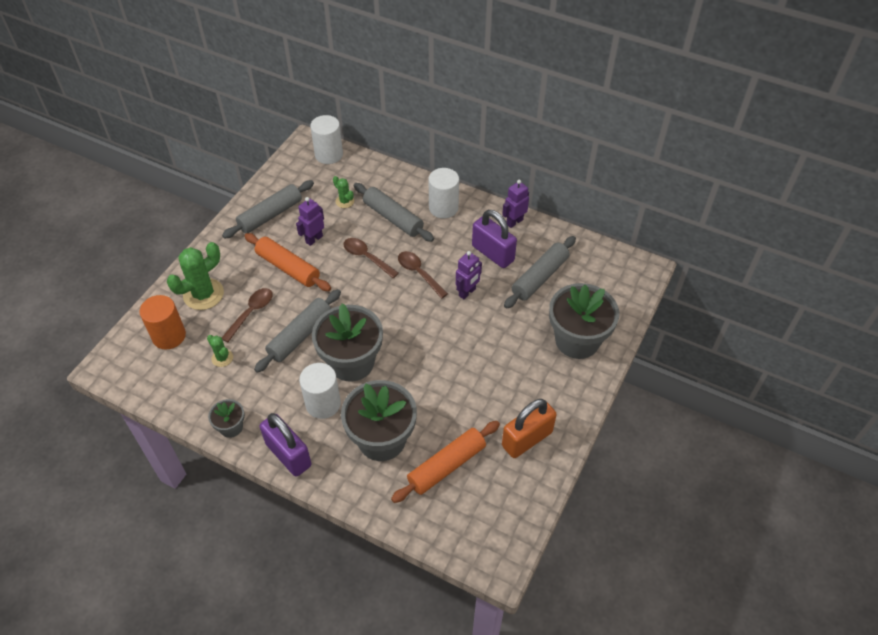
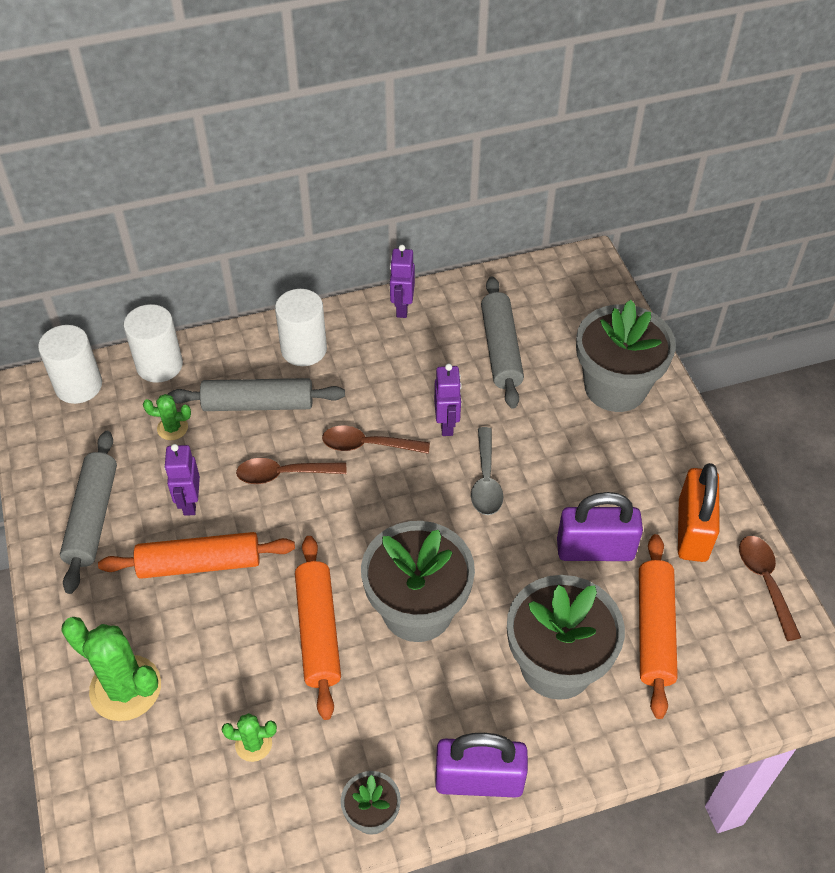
camera: 45 degrees left, 0 degrees up
(169, 336) = (144, 781): orange cylinder -> none
(203, 294) = (125, 688): green cactus -> green cactus turned 60 degrees counterclockwise
(251, 313) = (221, 657): brown spoon -> brown spoon (765, 582)
(300, 335) = (318, 631): grey rolling pin -> orange rolling pin
(323, 404) = (444, 685): white cylinder -> white cylinder (159, 365)
(453, 332) = (486, 480): none -> grey spoon
(493, 253) = (421, 360): purple padlock -> purple padlock (595, 549)

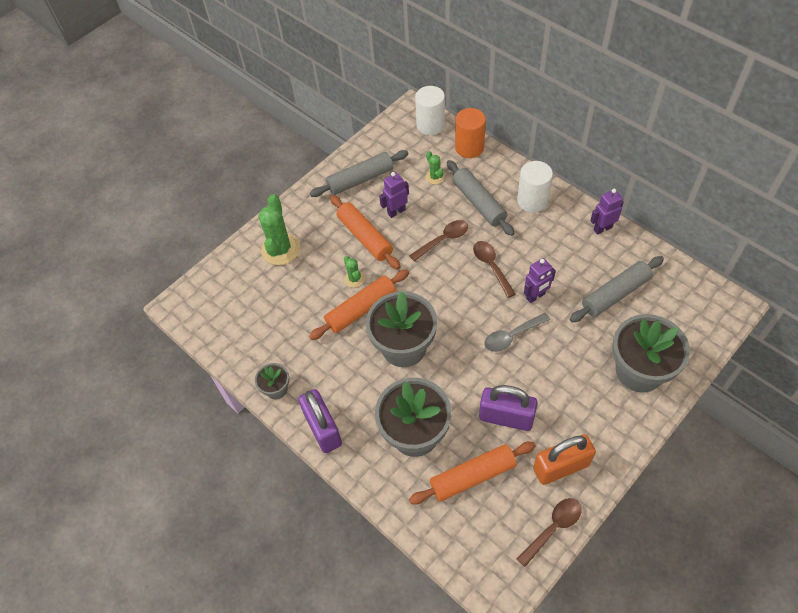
camera: 65 degrees right, 5 degrees up
(159, 365) = (469, 147): white cylinder -> orange cylinder
(253, 744) = (283, 317): green cactus -> green cactus (354, 279)
(284, 474) = (443, 240): brown spoon -> brown spoon turned 90 degrees clockwise
(595, 549) = (506, 417): purple padlock -> purple padlock turned 45 degrees counterclockwise

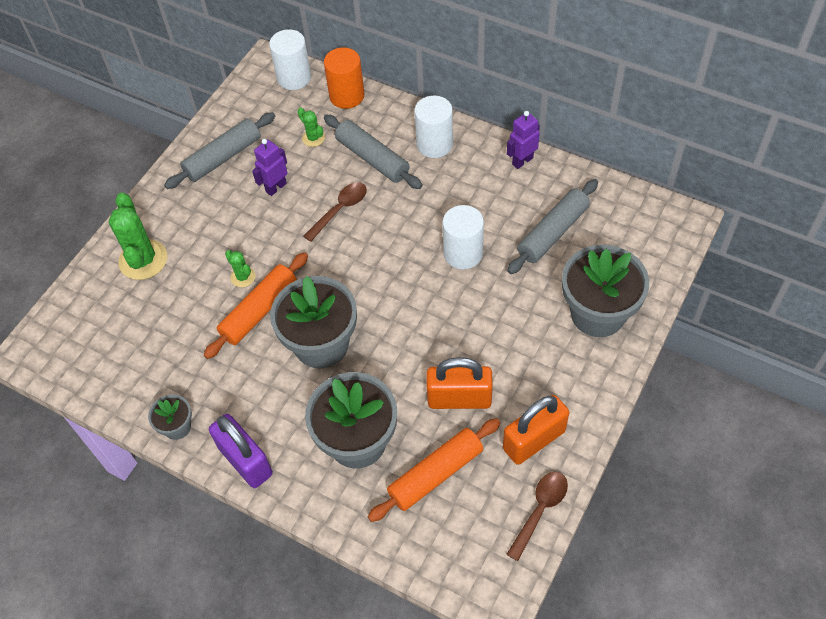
camera: 15 degrees left, 0 degrees up
(365, 237) = (244, 225): orange rolling pin -> none
(491, 266) = (404, 229): brown spoon -> none
(506, 417) = (459, 398): purple padlock -> orange padlock
(512, 336) = (445, 304): grey spoon -> none
(536, 296) = (463, 253): purple robot -> white cylinder

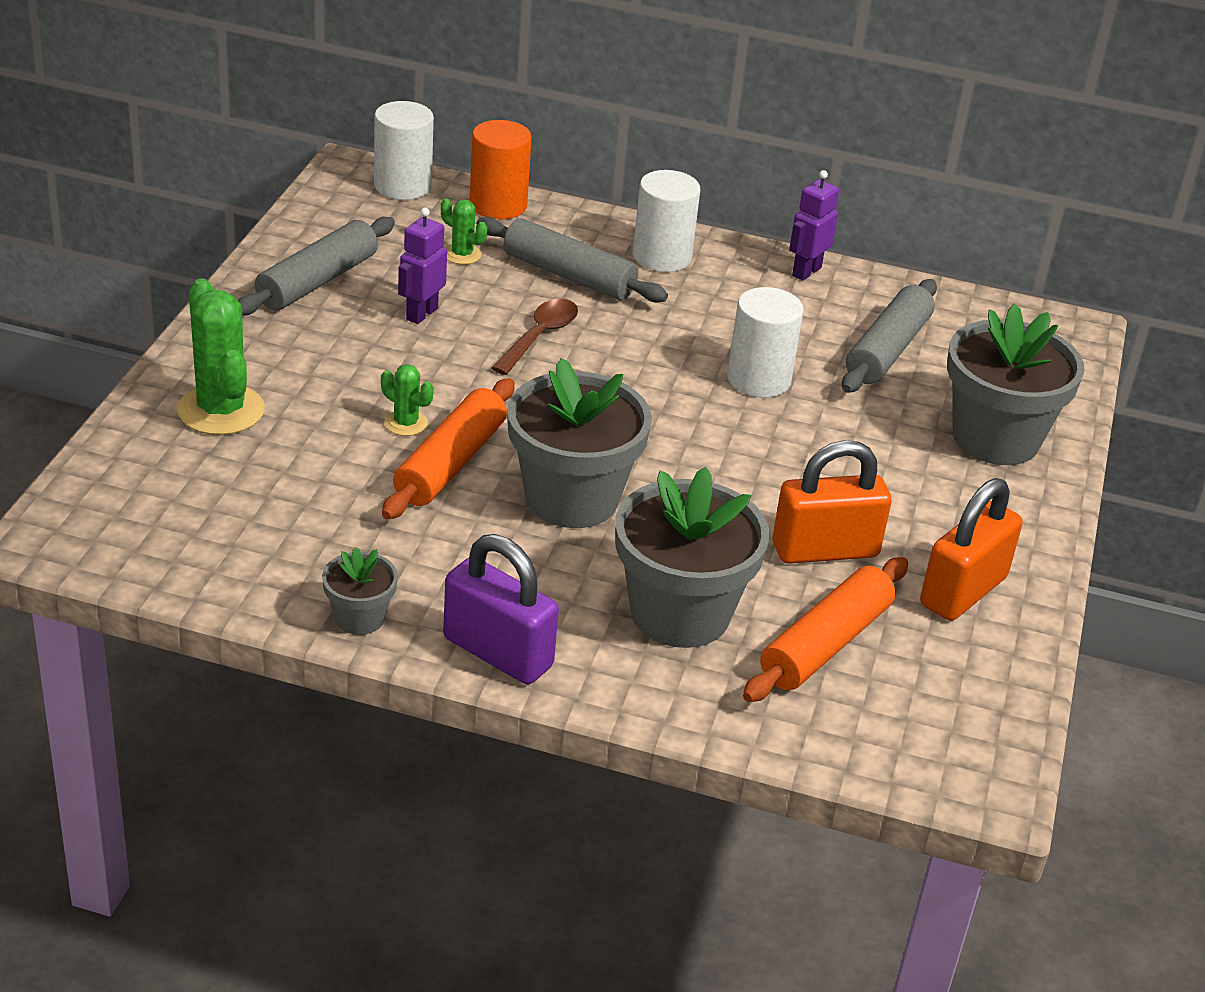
camera: 20 degrees left, 20 degrees down
(540, 510) = (1009, 675): brown spoon -> none

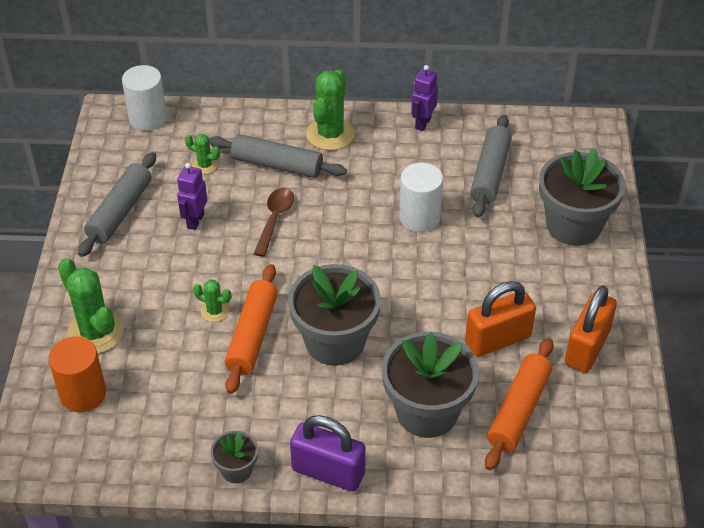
camera: 10 degrees left, 10 degrees up
(498, 205) = (214, 118): orange cylinder -> orange cylinder (83, 394)
(662, 256) = (330, 134): white cylinder -> green cactus

